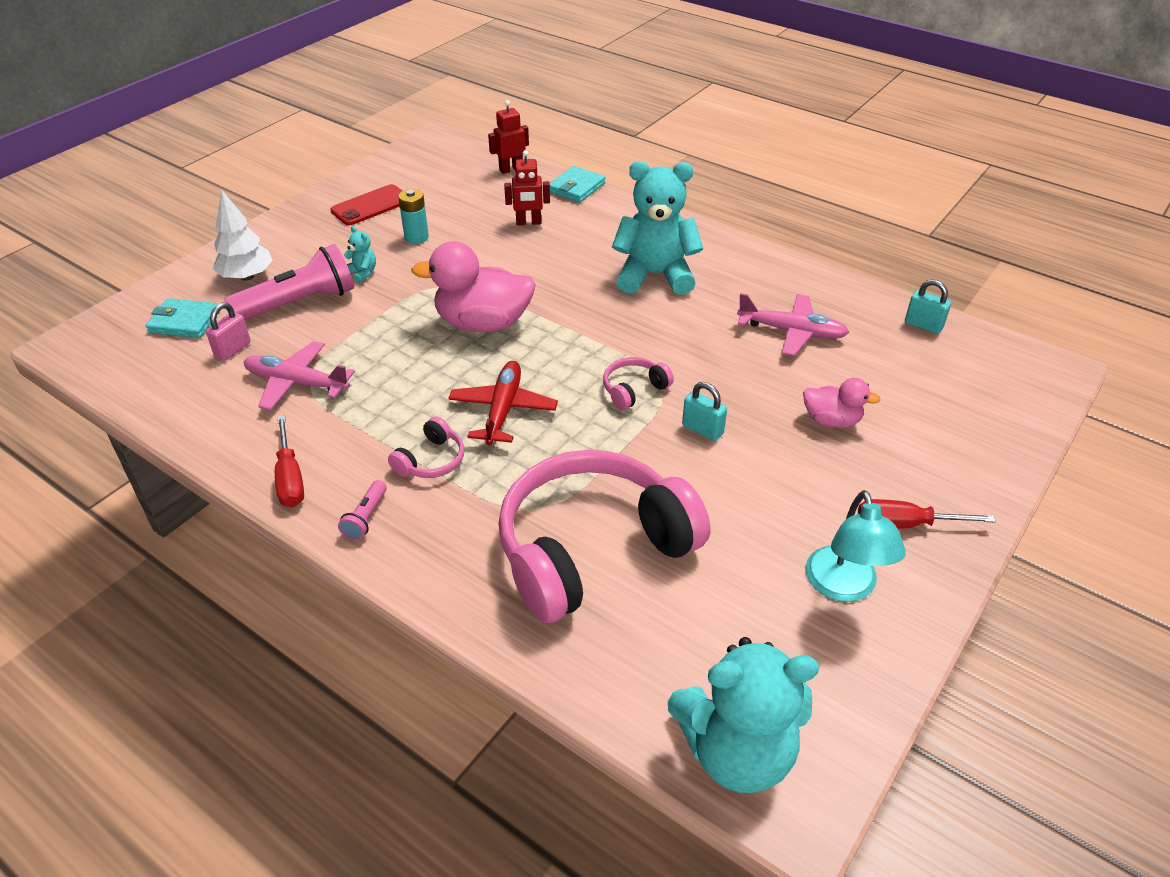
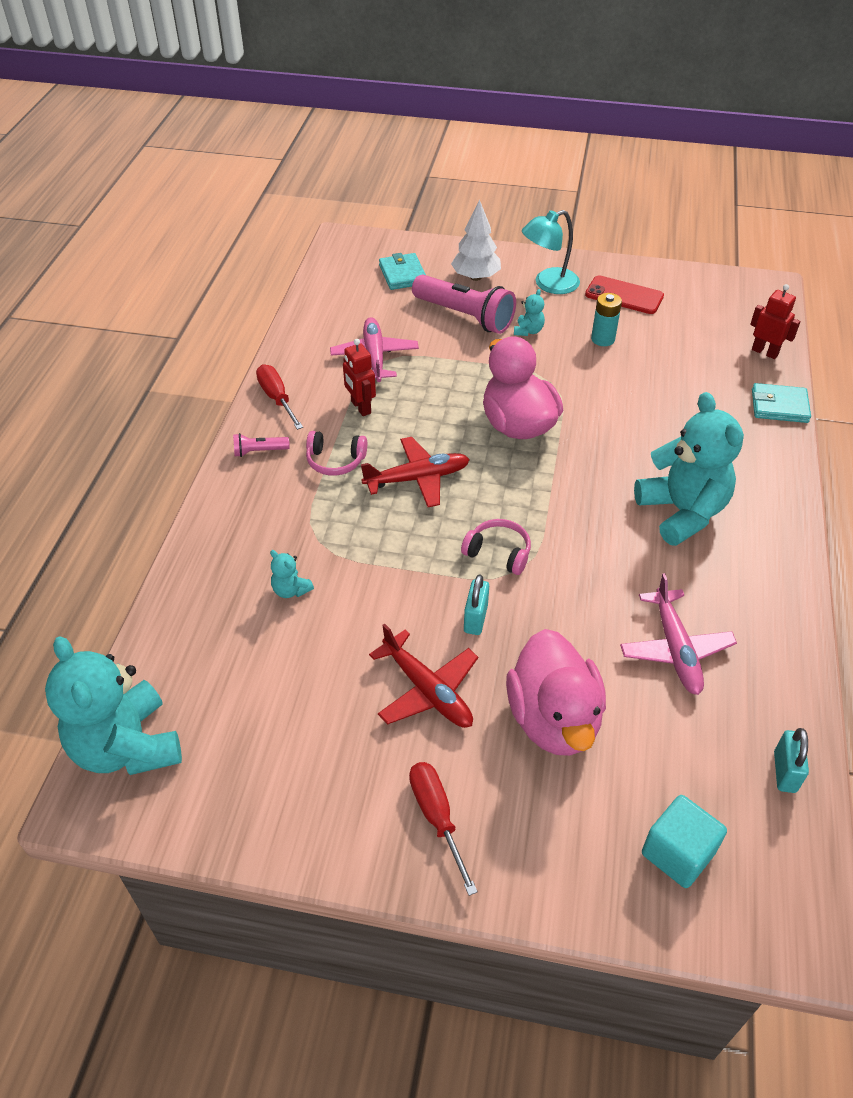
camera: 65 degrees right, 5 degrees up
(233, 350) = (389, 310): pink padlock -> none
(290, 479) = (277, 398): red screwdriver -> red screwdriver turned 105 degrees clockwise
(528, 222) = (688, 396): red robot -> red robot (360, 407)
(592, 549) = (291, 590): pink headphones -> turquoise teddy bear
(767, 487) = (427, 690): none -> red plane
(831, 420) = (553, 719): pink duck -> pink duck, size x1.82
(844, 587) = (329, 782): turquoise lamp -> turquoise lamp (548, 284)
(976, 401) = (678, 853): none -> turquoise cube

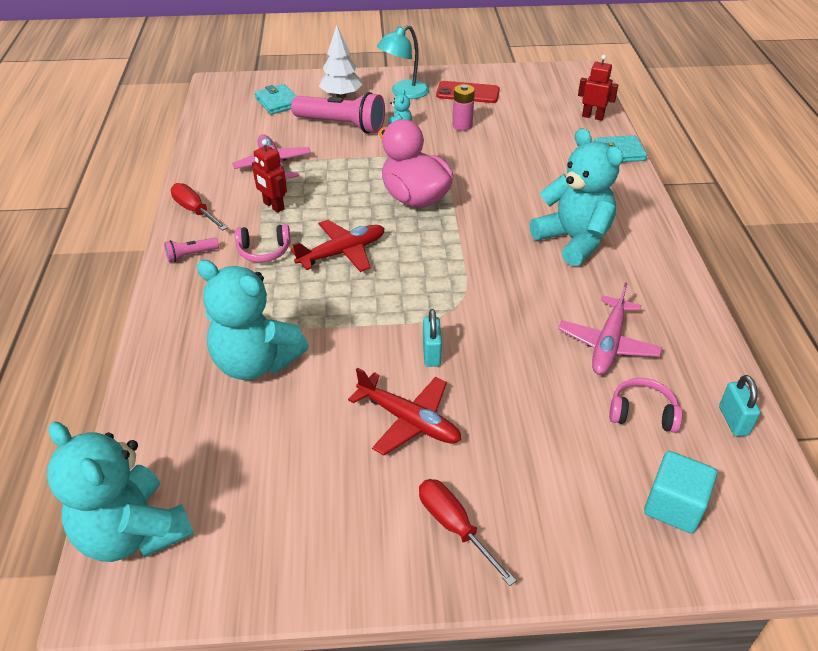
camera: 15 degrees left, 5 degrees down
(291, 590) = (255, 362): turquoise teddy bear -> turquoise teddy bear, size x2.43
(498, 553) = (433, 298): pink headphones -> pink headphones (642, 413)
(553, 719) = (528, 420): pink duck -> none
(603, 339) = (462, 125): turquoise battery -> pink battery
(675, 648) = (608, 344): pink plane -> pink plane turned 45 degrees clockwise

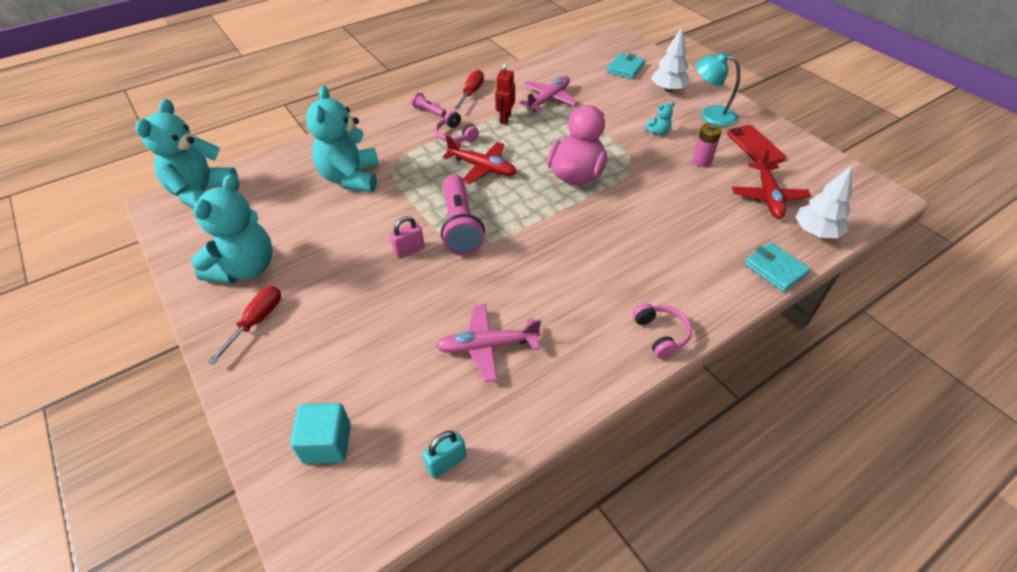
camera: 60 degrees right, 5 degrees up
(342, 125) = (630, 105): pink flashlight -> pink flashlight (460, 226)
(408, 420) = (338, 264): red plane -> red plane (768, 196)
(431, 353) = (409, 250): turquoise padlock -> pink padlock
(573, 240) = (606, 281): turquoise teddy bear -> turquoise teddy bear (245, 268)
(592, 117) = (815, 232): red robot -> white tree
(642, 413) = (418, 393): pink headphones -> pink headphones (661, 334)

